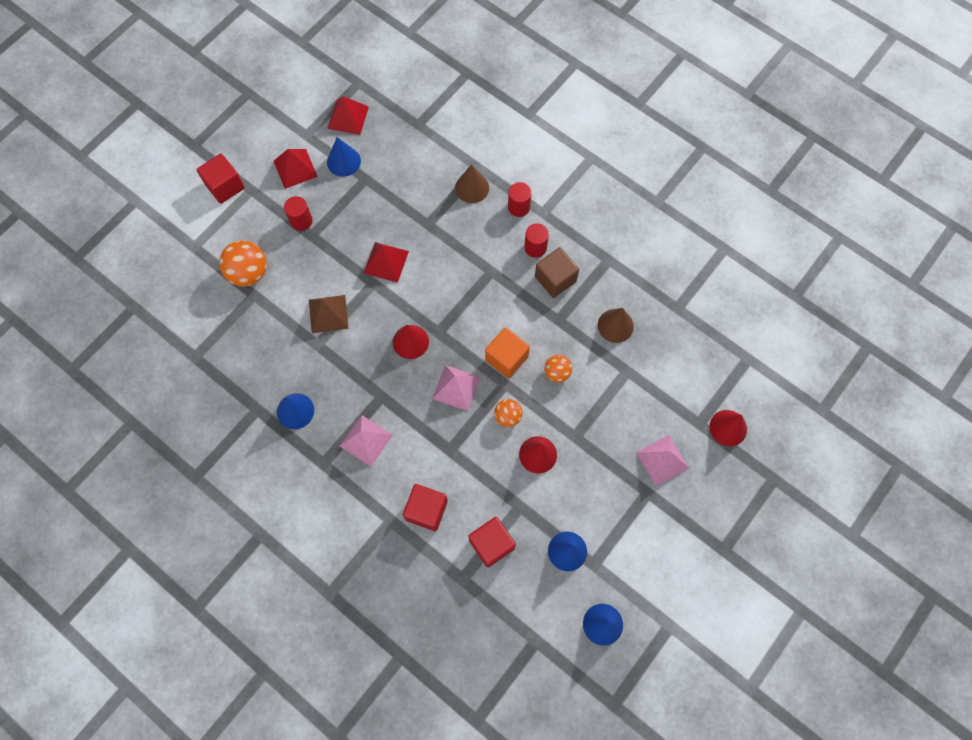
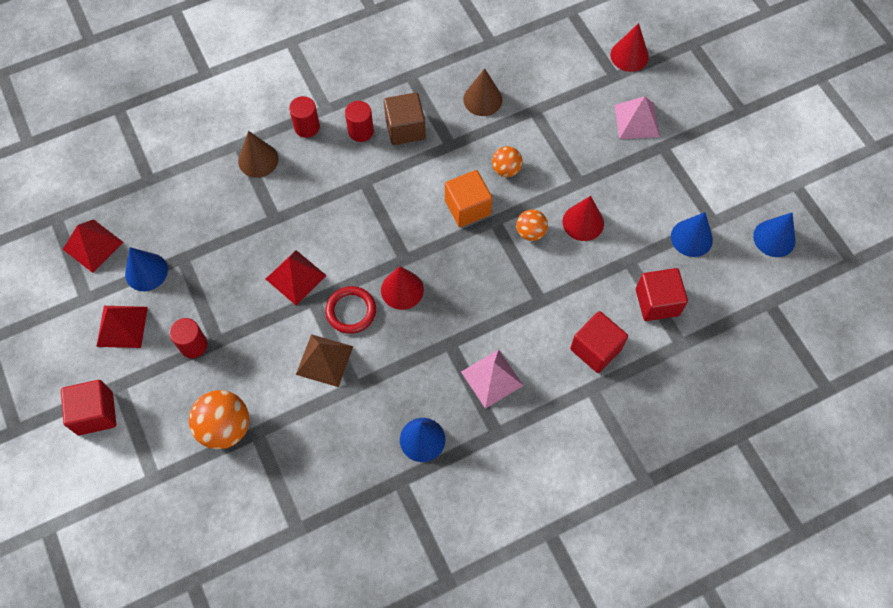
camera: 65 degrees left, 5 degrees down
(376, 313) = (351, 311): none -> red ring
(456, 387) = (476, 267): pink pyramid -> none

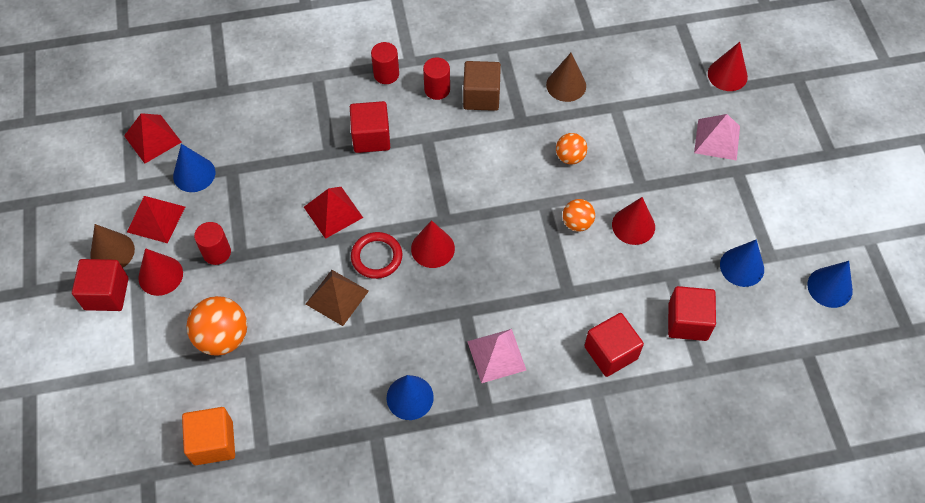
camera: 15 degrees right, 5 degrees down
(144, 381) = (160, 275): none -> red cone
(258, 160) = (330, 94): brown cone -> brown cone (112, 252)
(311, 194) = (371, 137): none -> red cube
(467, 207) = (520, 185): orange cube -> orange cube (213, 442)

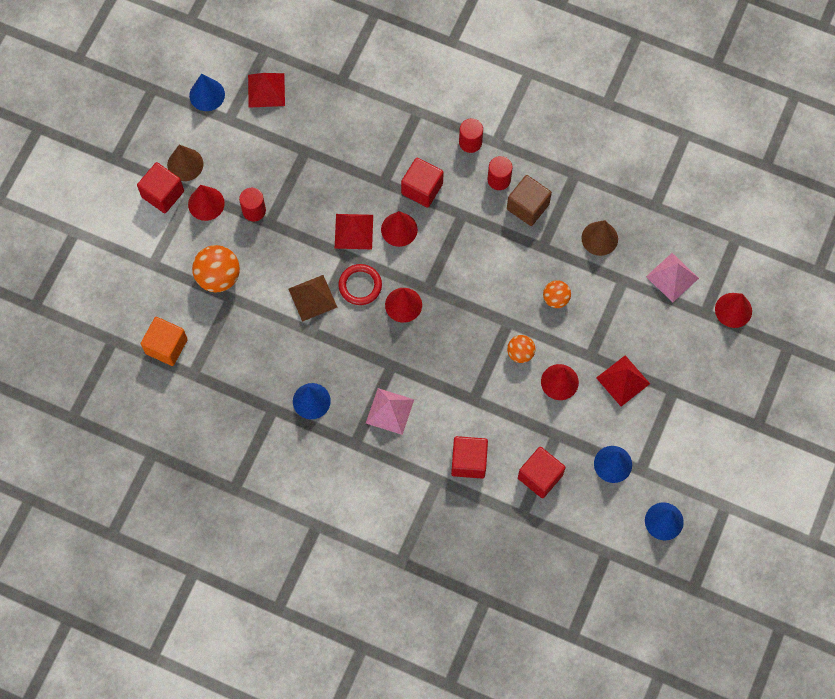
camera: 35 degrees right, 10 degrees up
(156, 219) = (229, 158): red pyramid -> red pyramid (623, 380)
(194, 174) = (277, 138): blue cone -> blue cone (207, 95)
(376, 184) = (399, 229): none -> red cone
(717, 139) = (679, 356): pink pyramid -> pink pyramid (672, 277)

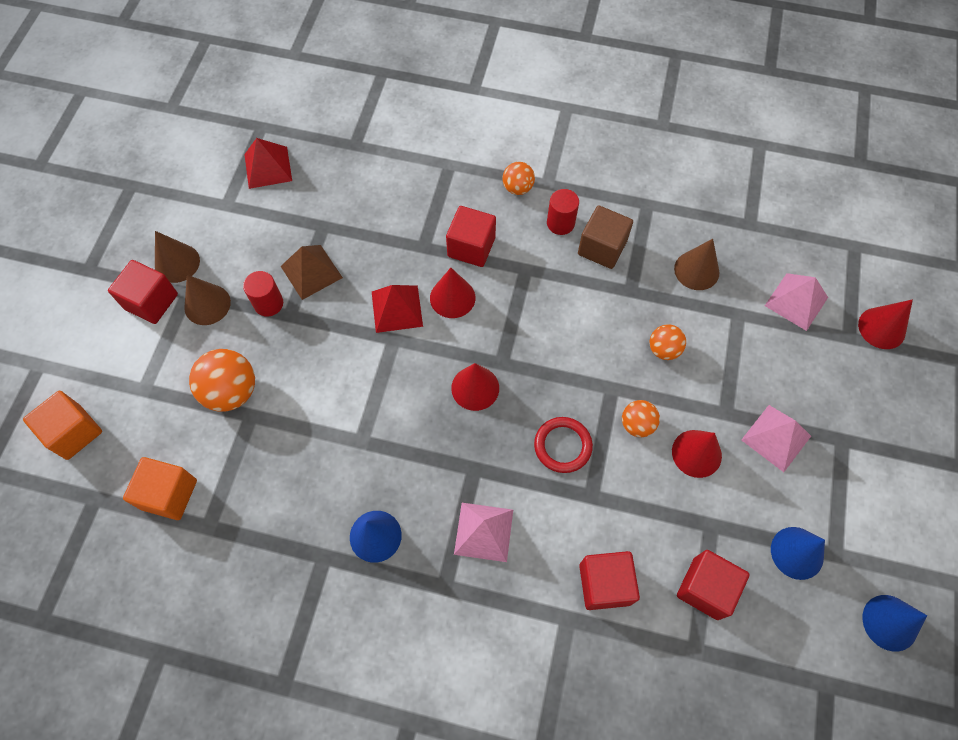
camera: 10 degrees left, 5 degrees down
(99, 289) = (74, 432): none -> orange cube
(206, 203) = (207, 304): red cone -> brown cone
(207, 95) = (197, 182): blue cone -> none
(312, 297) = (357, 398): brown pyramid -> brown pyramid (311, 271)
(360, 285) = (416, 373): red ring -> red ring (562, 446)
(470, 142) = (517, 188): red cylinder -> orange ball
(623, 380) = (776, 438): red pyramid -> pink pyramid

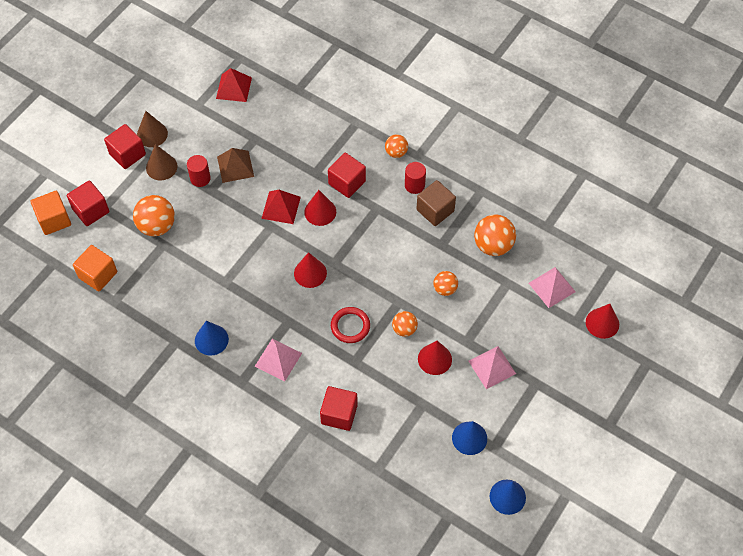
camera: 20 degrees right, 5 degrees down
(696, 270) = (493, 245): brown cone -> orange ball
(705, 588) = (401, 438): red cube -> red cube (91, 210)

